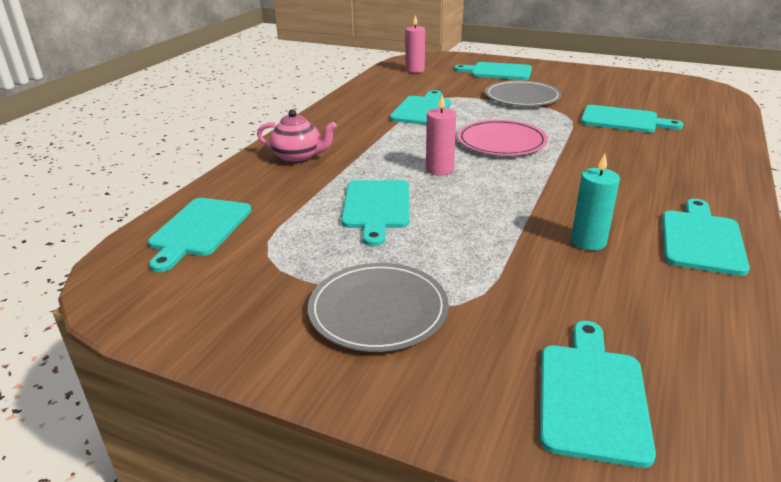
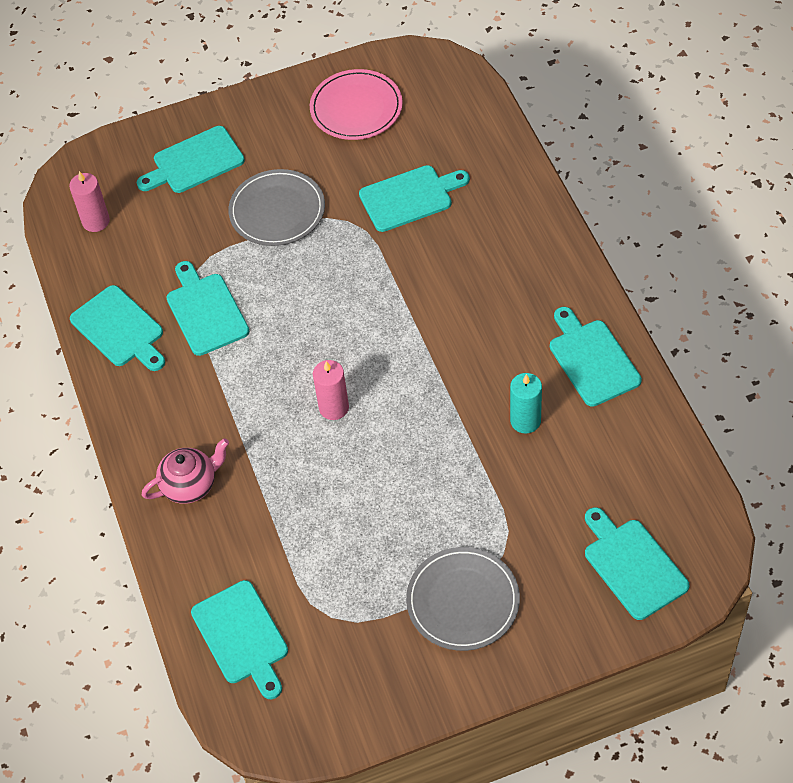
camera: 40 degrees left, 25 degrees up
(376, 207) = (341, 500): turquoise cutting board -> turquoise cutting board (119, 329)
(501, 142) = (340, 320): pink plate -> pink plate (356, 108)

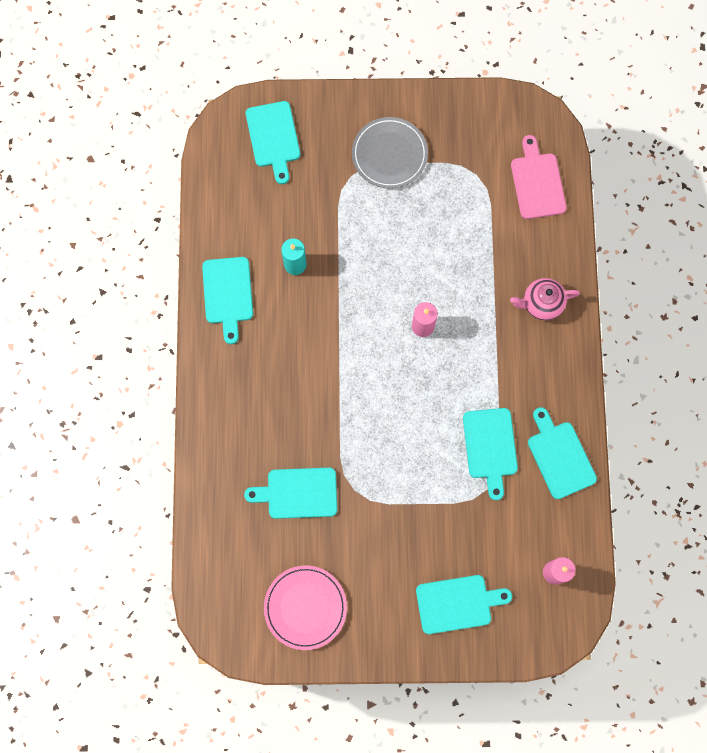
camera: 165 degrees left, 20 degrees up
(242, 636) = (537, 182): turquoise cutting board -> pink cutting board
(277, 211) = (406, 523): grey plate -> none

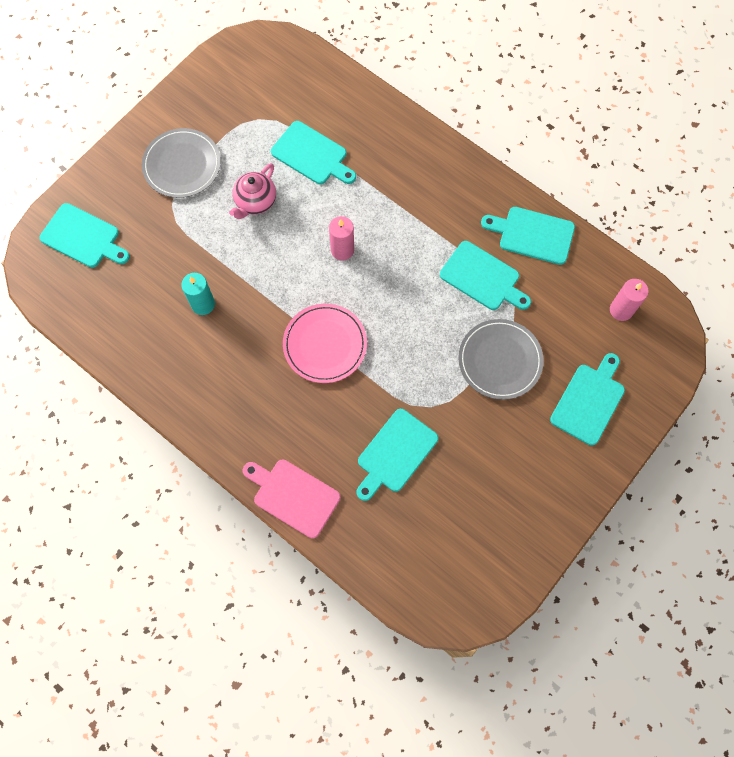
camera: 50 degrees left, 5 degrees down
(228, 294) = (178, 376): turquoise cutting board -> turquoise cutting board (312, 155)
(305, 607) = (496, 524): pink plate -> pink plate (325, 344)
(434, 512) = (500, 360): none -> grey plate
(537, 182) = (305, 83): pink cutting board -> pink cutting board (293, 496)
(541, 303) = (401, 154): pink teapot -> pink teapot (255, 202)

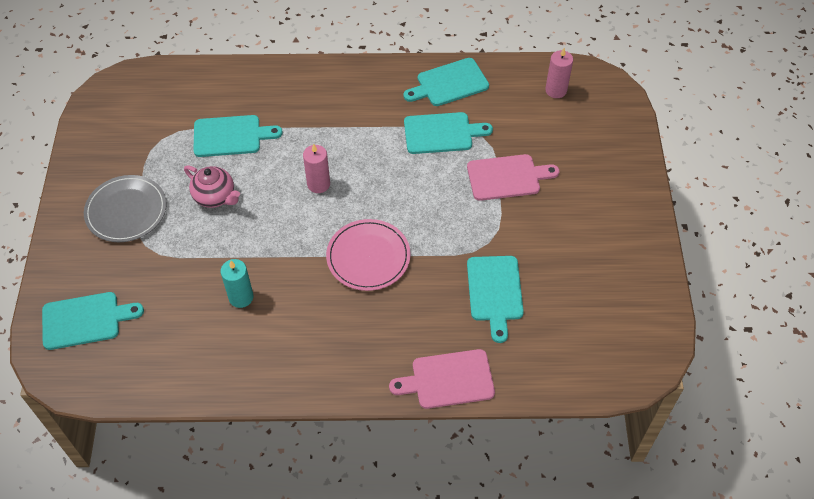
camera: 40 degrees left, 15 degrees down
(255, 202) = (215, 197): pink teapot -> pink teapot turned 45 degrees counterclockwise
(500, 360) = (507, 177): grey plate -> pink cutting board
(589, 401) = (593, 160): turquoise cutting board -> none

